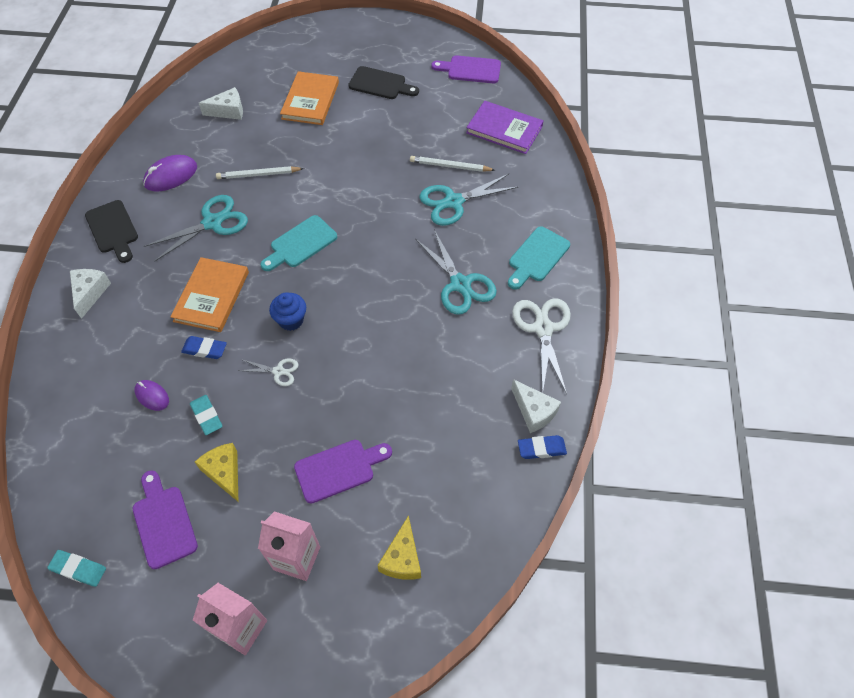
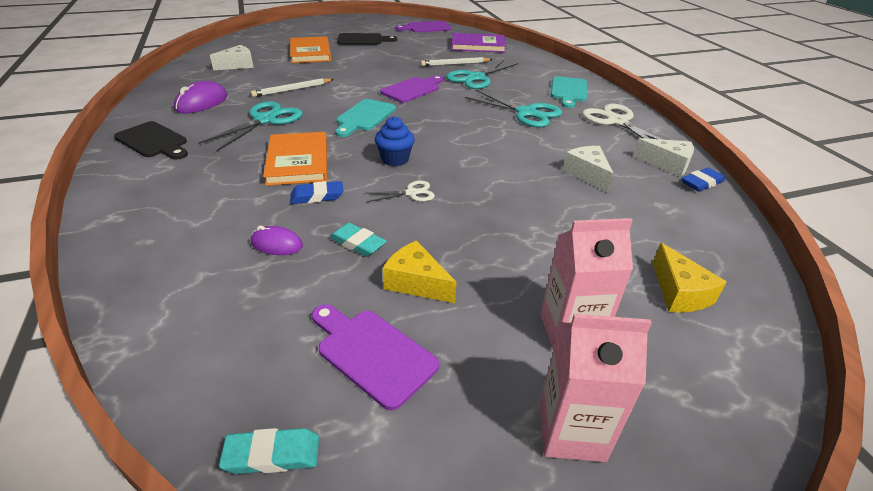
camera: 25 degrees left, 20 degrees down
(90, 293) = (147, 186): white cheese -> white cheese (587, 174)
(338, 469) = (541, 244): purple cutting board -> purple cutting board (412, 89)

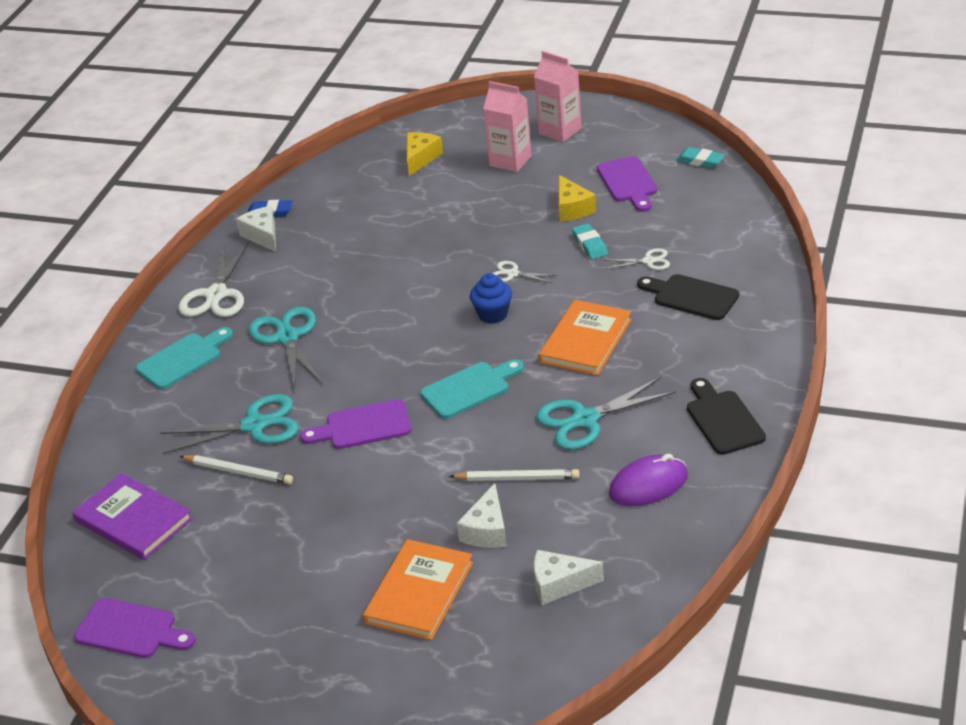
camera: 140 degrees left, 0 degrees up
(277, 244) = (648, 261): purple mouse -> white scissors
(317, 196) = (593, 294): blue eraser -> none
(363, 40) = (293, 615): black cutting board -> black cutting board (691, 297)
(587, 174) = (345, 247): white cheese -> white cheese (487, 530)

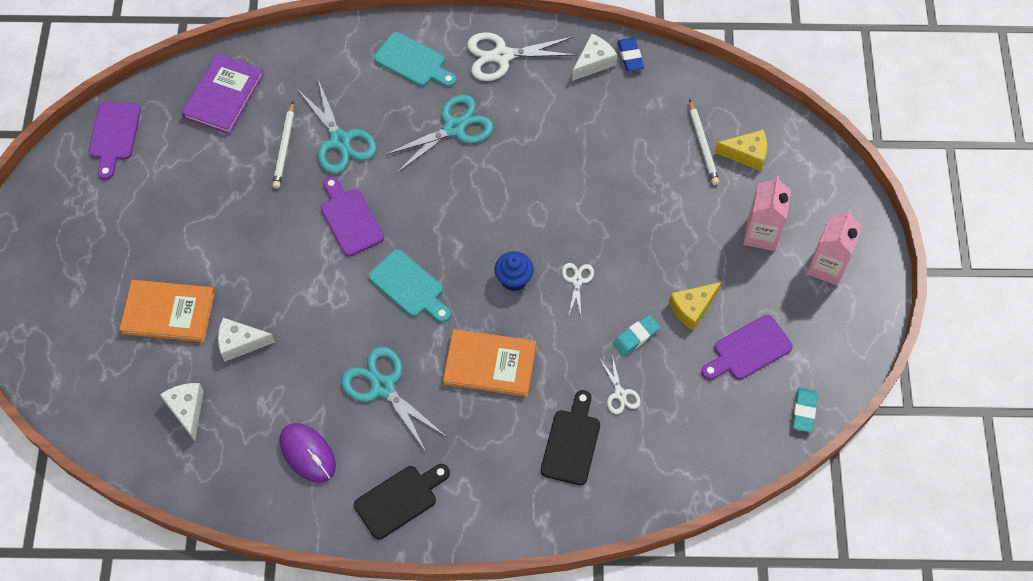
camera: 70 degrees right, 25 degrees up
(517, 478) = (303, 351): white pencil -> white pencil (703, 145)

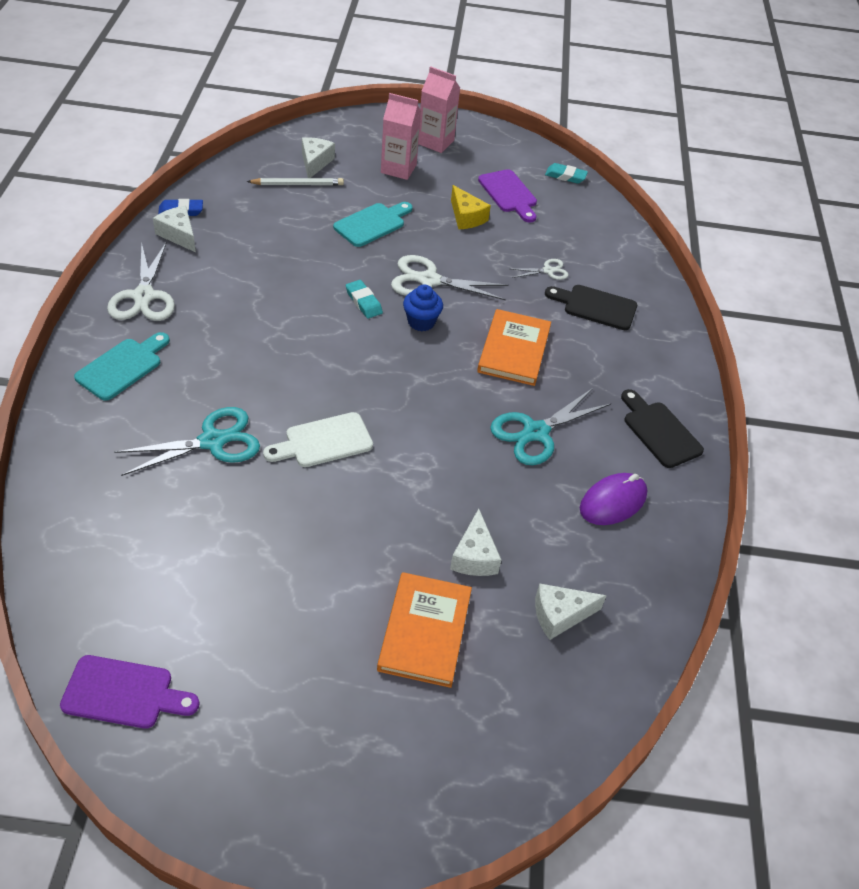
camera: 90 degrees left, 15 degrees down
(223, 96) = (102, 555): purple book -> none
(284, 147) = (206, 495): white pencil -> none
(350, 219) = (324, 441): purple cutting board -> white cutting board
(409, 286) = (418, 400): turquoise cutting board -> turquoise cutting board (372, 224)
(454, 128) = (226, 344): turquoise scissors -> none
(577, 280) = (429, 280): white scissors -> white scissors, size x1.92
(636, 337) = (491, 253): turquoise eraser -> turquoise eraser (363, 302)
(746, 154) = (315, 162): yellow cheese -> white cheese

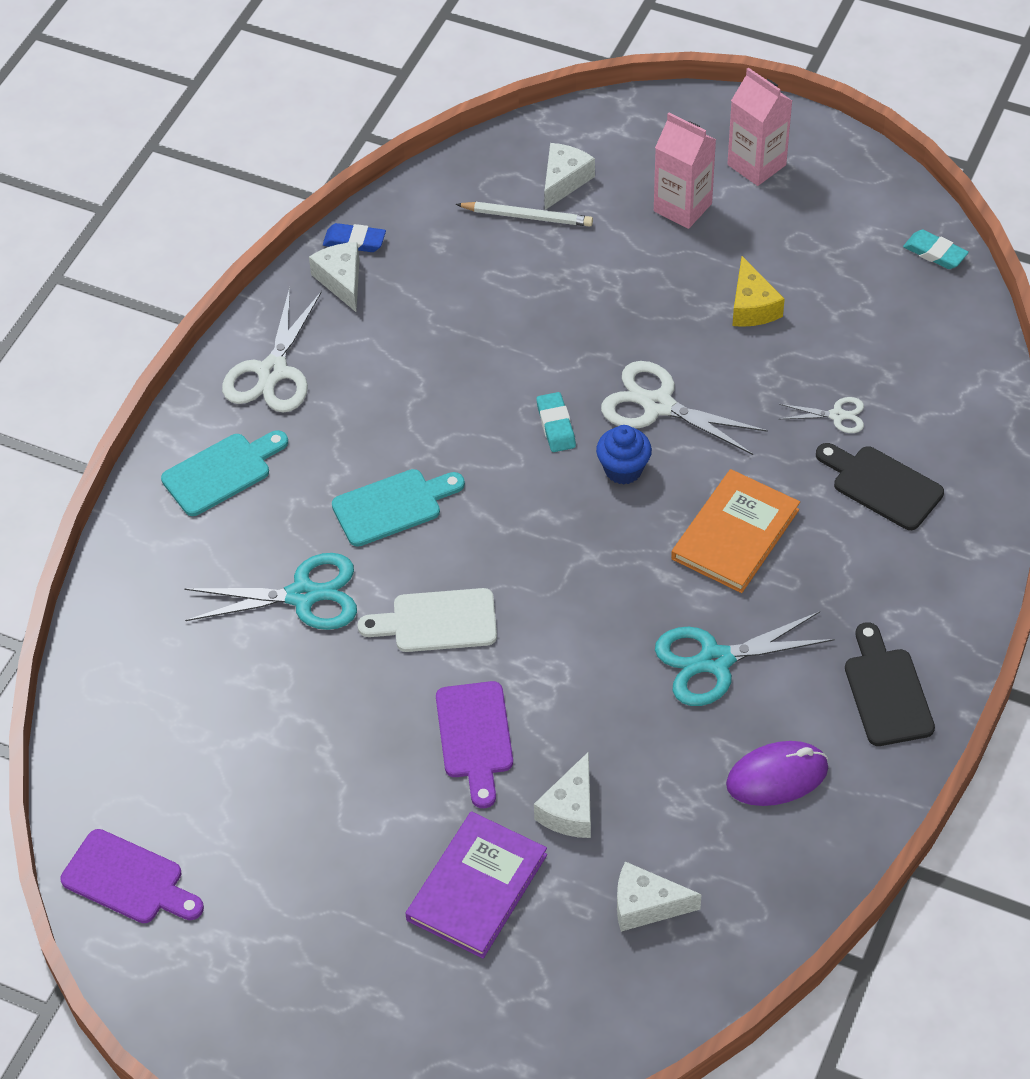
camera: 25 degrees right, 5 degrees up
(372, 224) = (611, 299): turquoise cutting board -> turquoise cutting board (392, 506)
(424, 631) = (476, 887): orange book -> purple book
(509, 194) = (833, 274): purple cutting board -> purple cutting board (475, 736)

